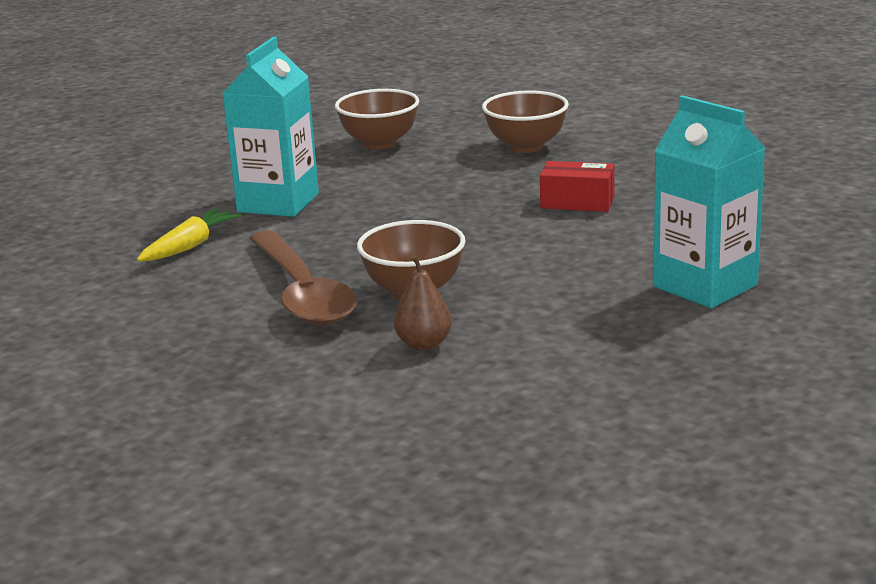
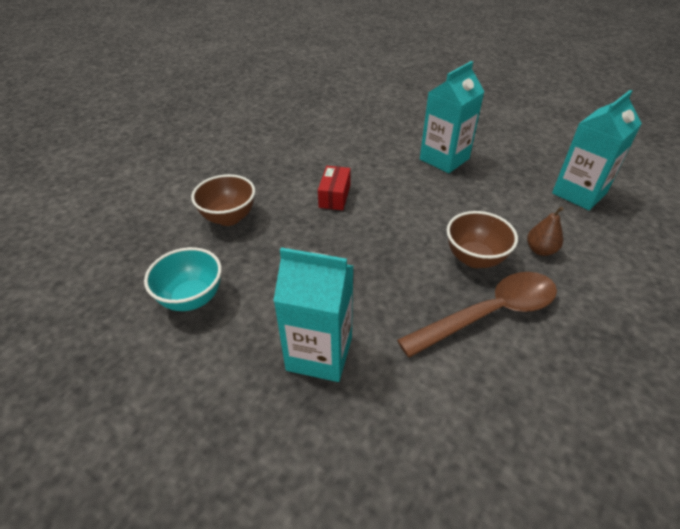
camera: 95 degrees left, 20 degrees up
(190, 246) = (415, 406): yellow carrot -> none
(380, 143) = (192, 298): brown bowl -> turquoise bowl
(592, 407) = (579, 193): none -> turquoise carton

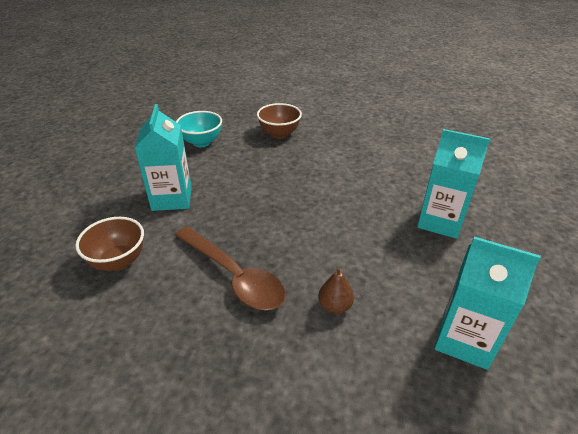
camera: 70 degrees right, 5 degrees down
(334, 196) = (333, 170): red box -> none
(474, 258) = (298, 260): brown bowl -> brown bowl (118, 261)

